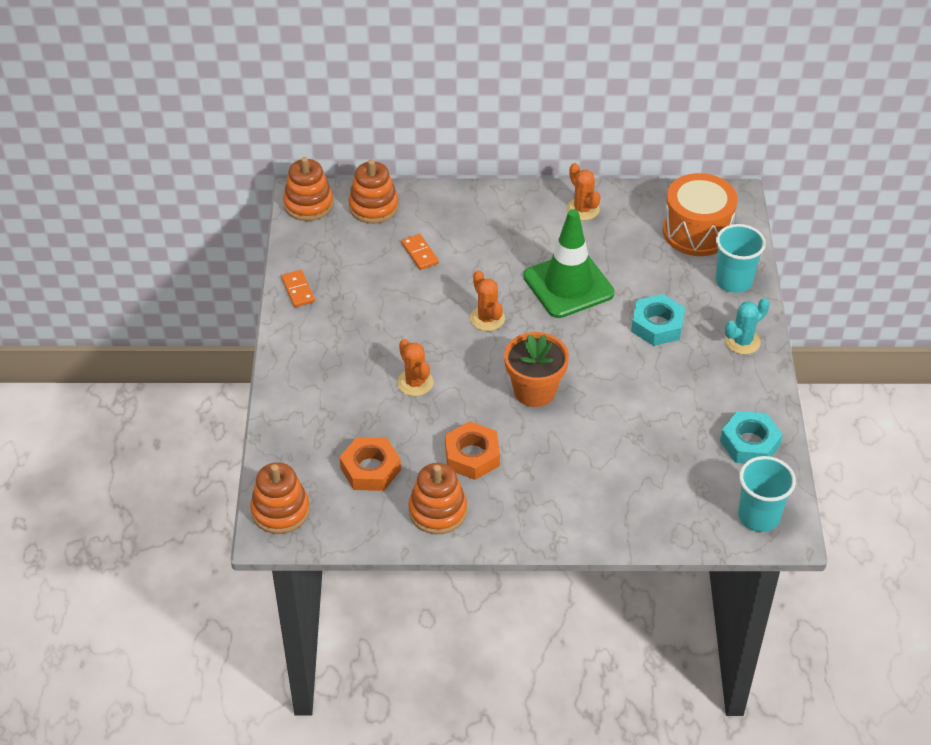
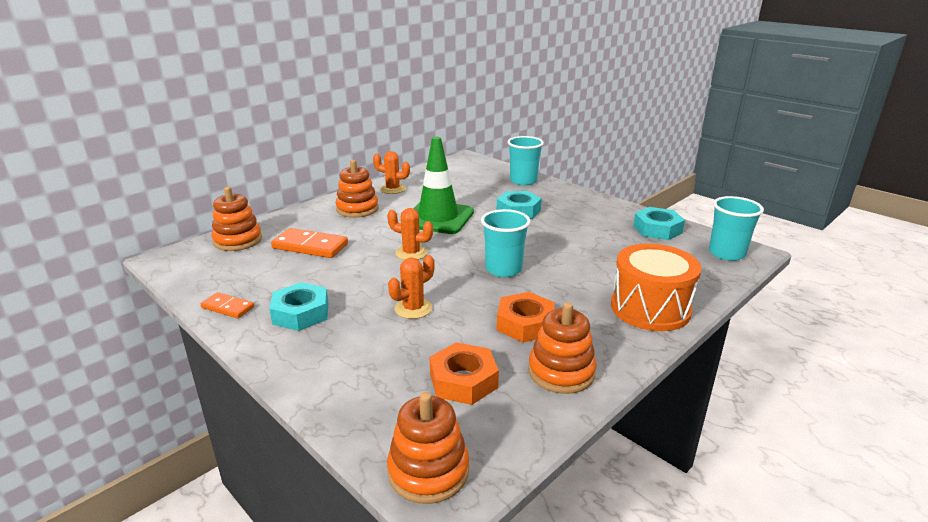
camera: 45 degrees left, 20 degrees down
(308, 204) = (175, 260): orange stacking toy -> orange stacking toy (357, 209)
(338, 331) = (301, 313): none -> turquoise nut
(415, 383) = (413, 308): orange cactus -> orange cactus turned 60 degrees counterclockwise
(420, 253) = (310, 246): orange domino -> orange domino, size x1.69
(534, 391) = (503, 269): orange flower pot -> turquoise cup
(697, 231) = (471, 173): orange drum -> orange drum (650, 308)
(742, 341) = (571, 197): turquoise cactus -> none

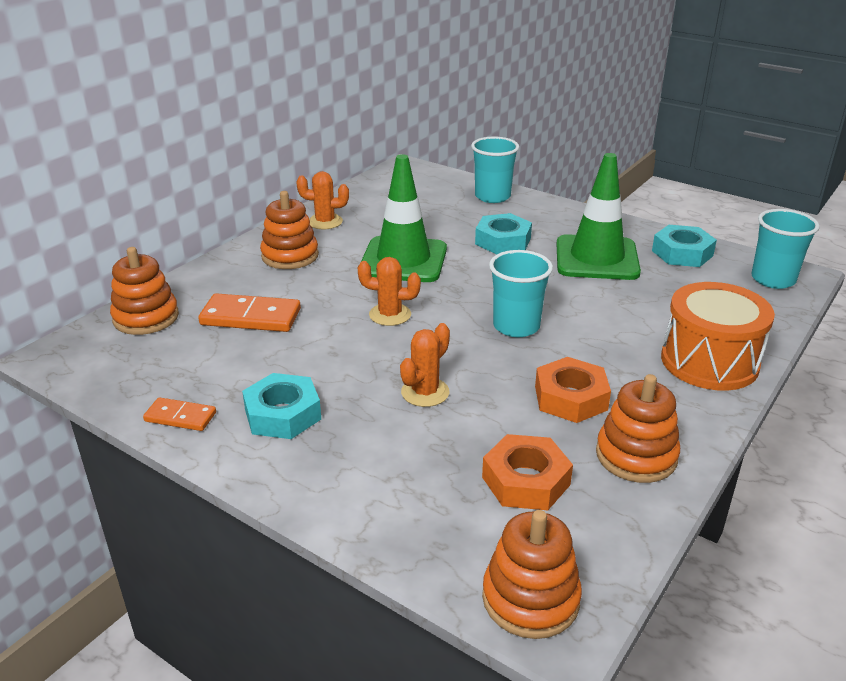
camera: 10 degrees left, 5 degrees up
(586, 228) = (596, 258): none -> green traffic cone

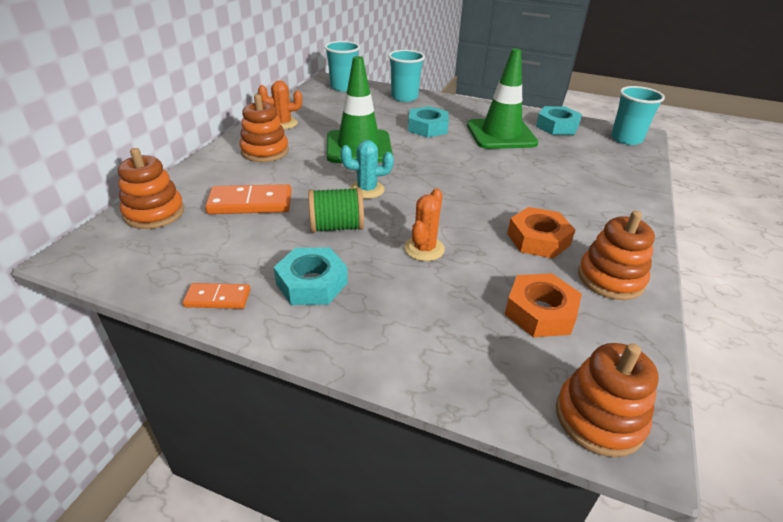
camera: 15 degrees left, 5 degrees up
(336, 355) = (337, 227): none -> green spool
(390, 315) = (367, 189): orange cactus -> turquoise cactus
(516, 326) = (469, 189): turquoise cup -> turquoise cup (343, 87)
(709, 361) = (619, 200): orange drum -> none

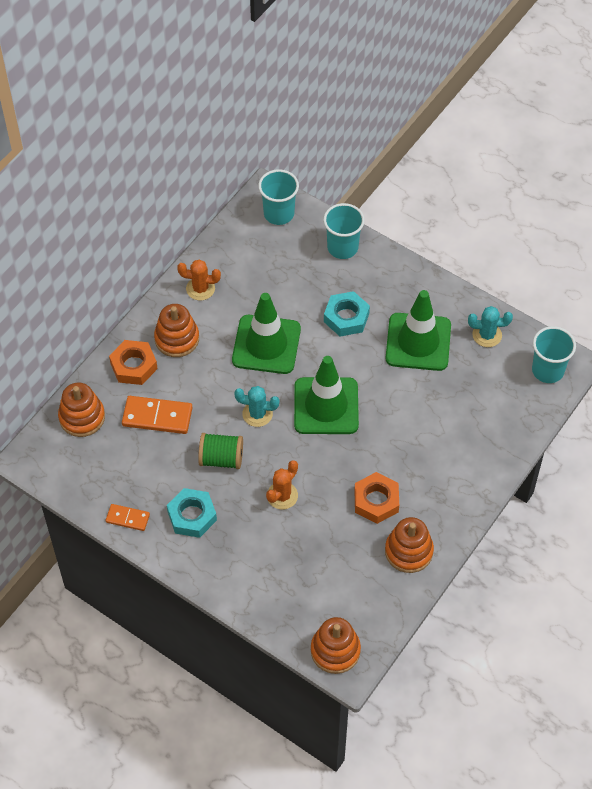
camera: 15 degrees right, 20 degrees up
(438, 177) = (326, 406): none -> green traffic cone
(540, 312) = (340, 571): orange nut -> orange nut (134, 366)
(557, 126) = (487, 335): turquoise nut -> turquoise cactus

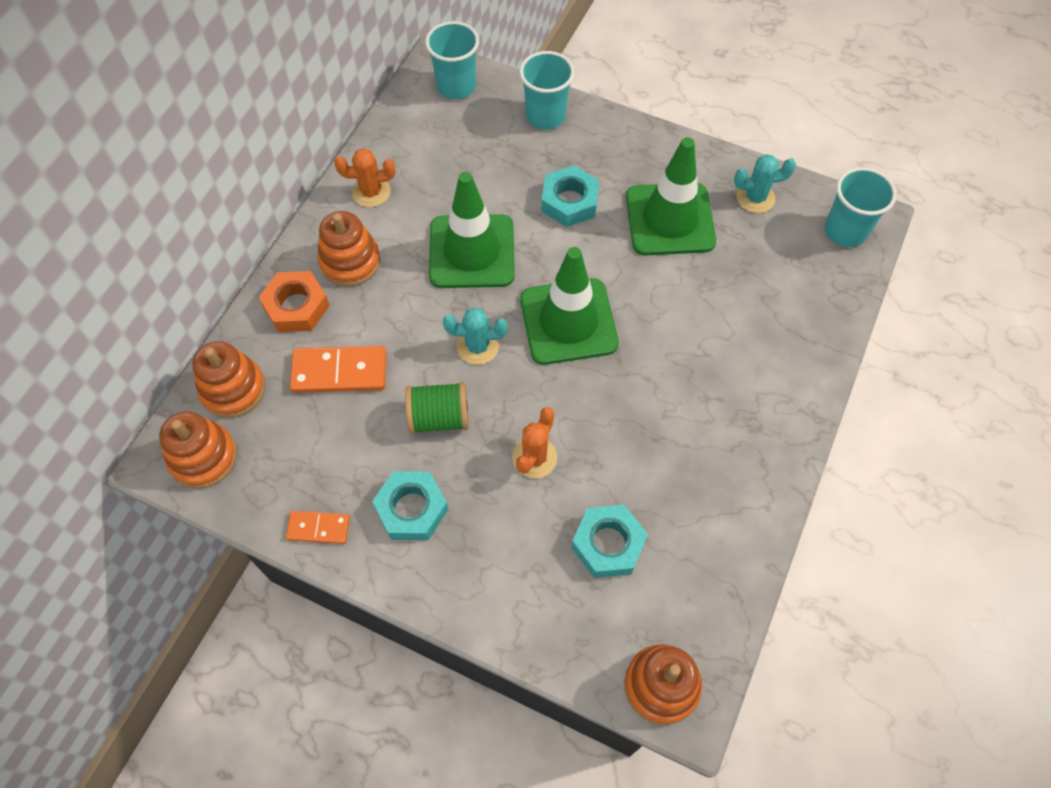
camera: 10 degrees left, 5 degrees up
(320, 559) = (608, 544): none -> turquoise nut
(376, 501) = (667, 444): orange nut -> none
(408, 551) = (730, 510): orange stacking toy -> orange stacking toy (203, 457)

